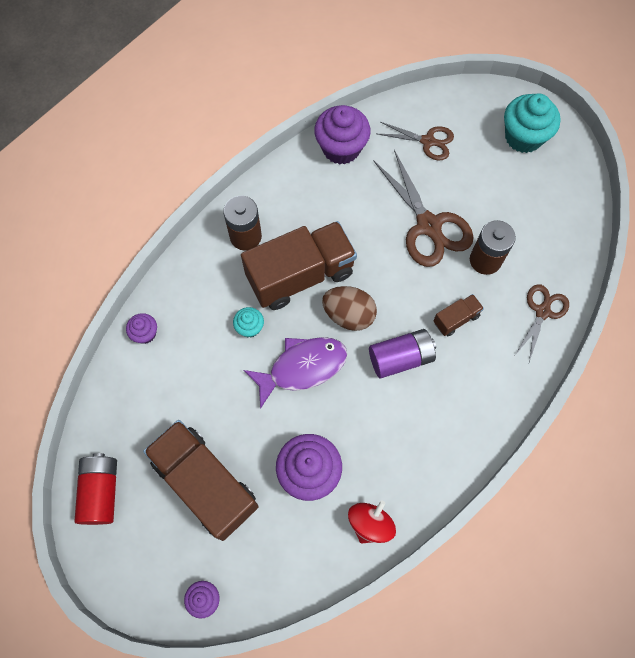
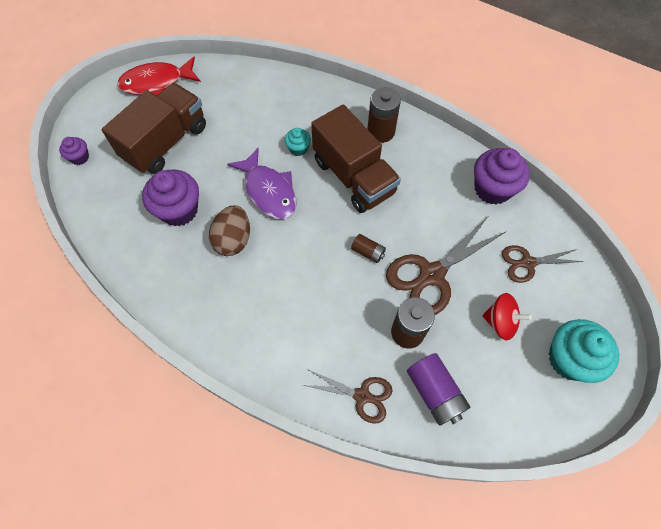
camera: 80 degrees right, 5 degrees down
(101, 492) = (156, 83): red battery -> red fish
(145, 333) = (281, 83): purple cupcake -> none
(348, 315) = (323, 219): brown egg -> brown egg (233, 240)
(370, 524) = (137, 261): red spinning top -> red spinning top (500, 322)
(395, 278) = (368, 252): none -> brown battery
(400, 358) = (289, 267): purple battery -> purple battery (434, 392)
(427, 141) = (528, 263): brown scissors -> brown scissors turned 75 degrees clockwise
(456, 319) = (337, 311): brown truck -> none

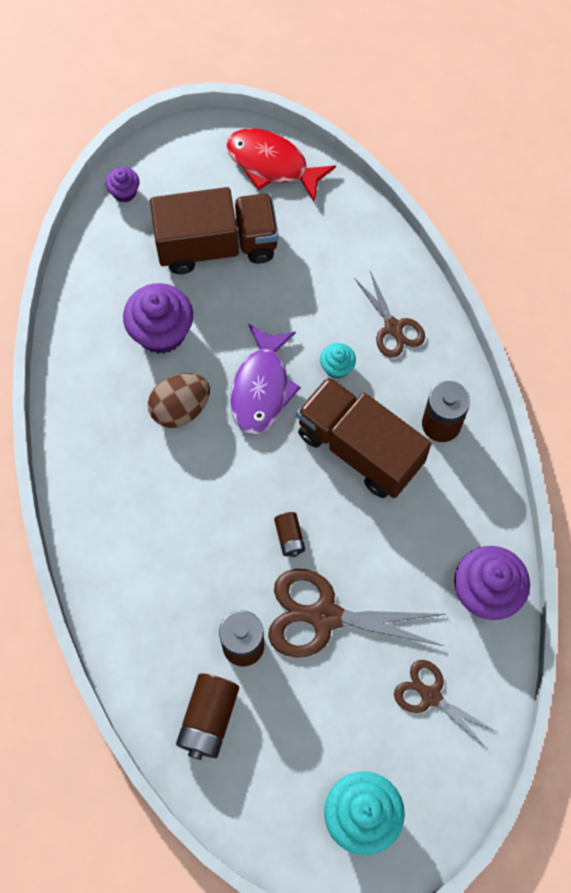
camera: 45 degrees right, 5 degrees up
(354, 177) = (359, 448): brown truck -> brown truck turned 120 degrees clockwise
(362, 396) = (145, 659): brown scissors -> brown scissors (393, 327)
(434, 392) = (208, 719): purple battery -> brown battery
(500, 322) = (337, 721): red spinning top -> none

